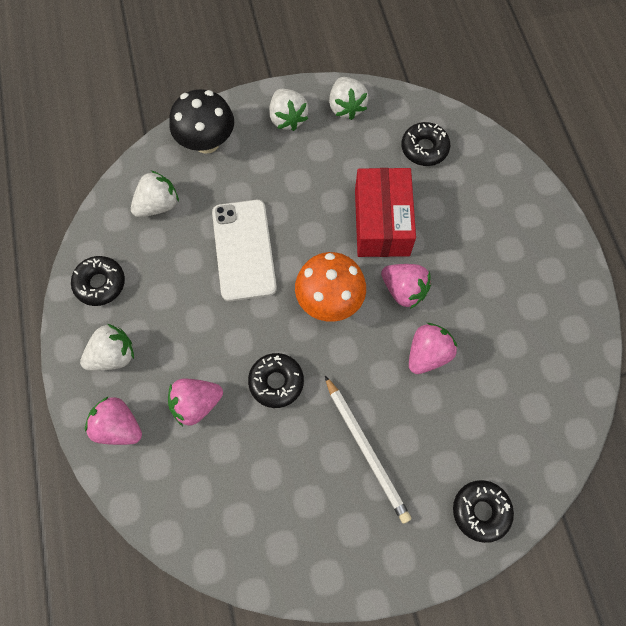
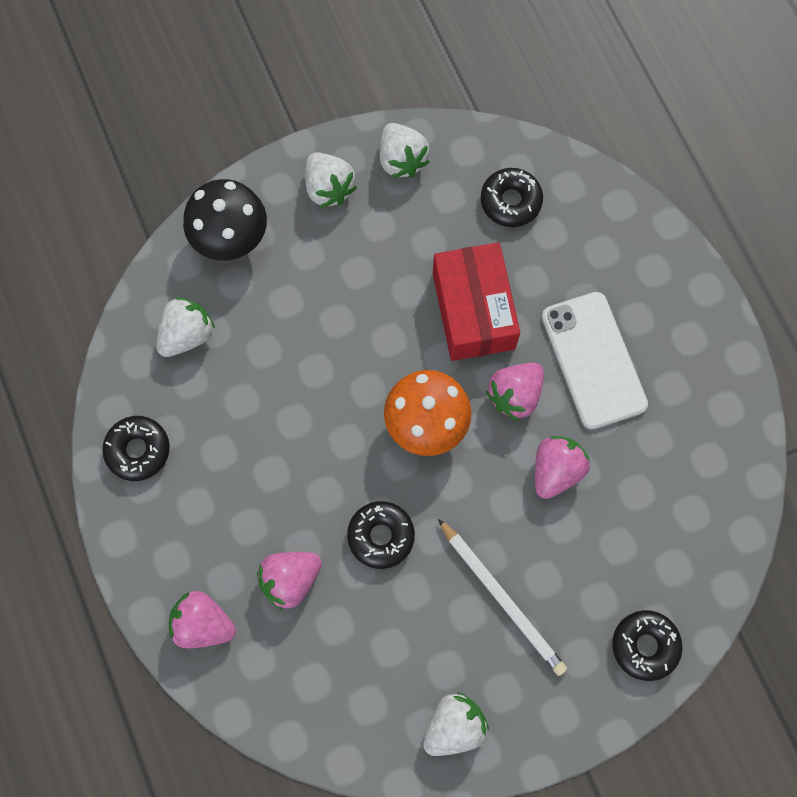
camera: 10 degrees left, 5 degrees up
(113, 355) = (176, 538): white strawberry -> white strawberry (454, 726)
(244, 250) = (308, 375): white phone -> white phone (593, 360)
(404, 290) = (515, 395): pink strawberry -> pink strawberry turned 105 degrees clockwise

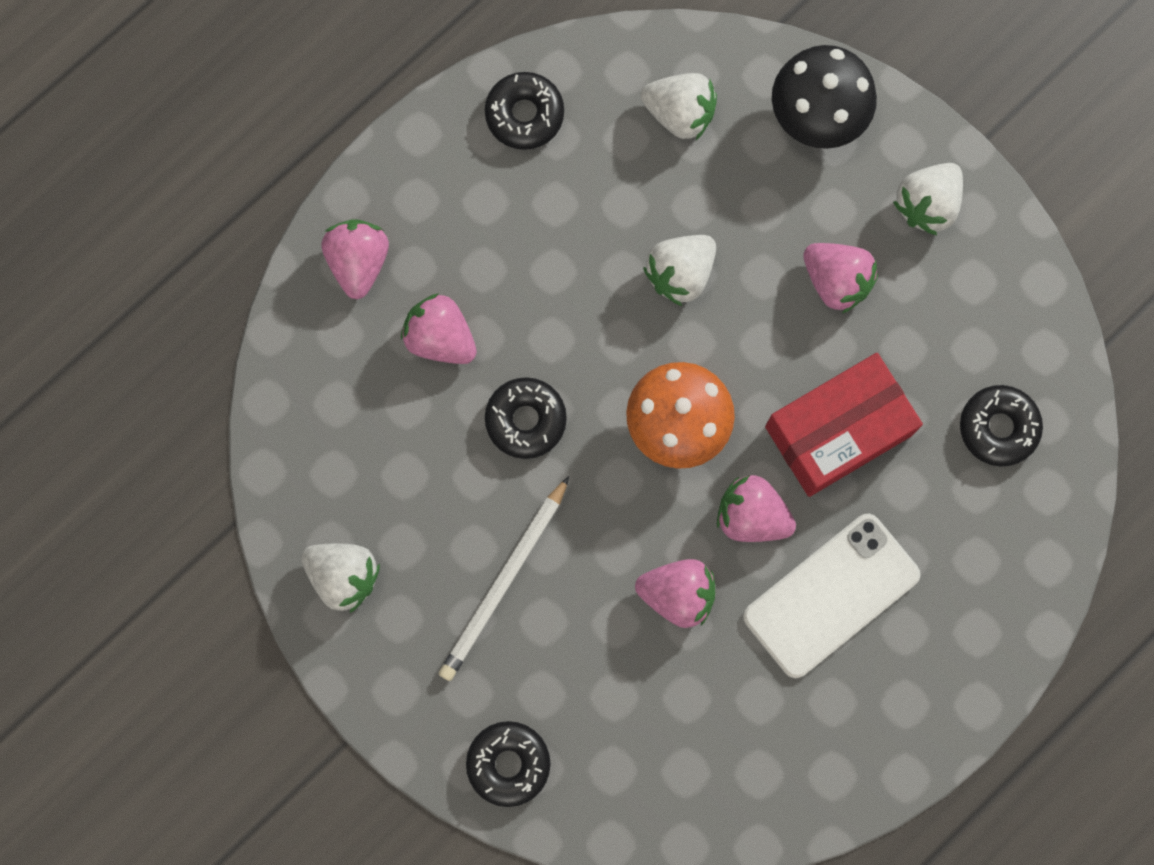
camera: 70 degrees right, 5 degrees up
(361, 271) = (836, 281): none -> pink strawberry
(401, 160) = (999, 277): white strawberry -> white strawberry (680, 273)

